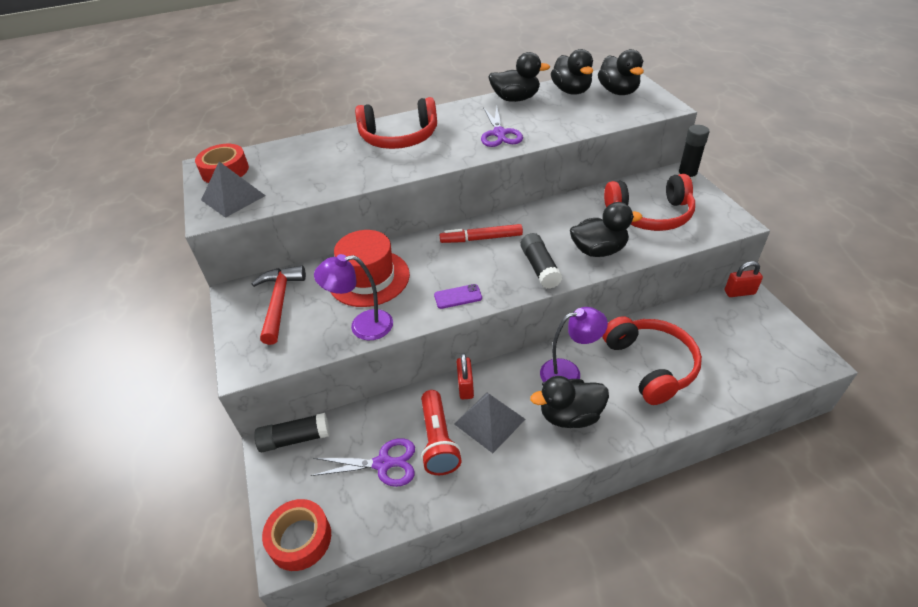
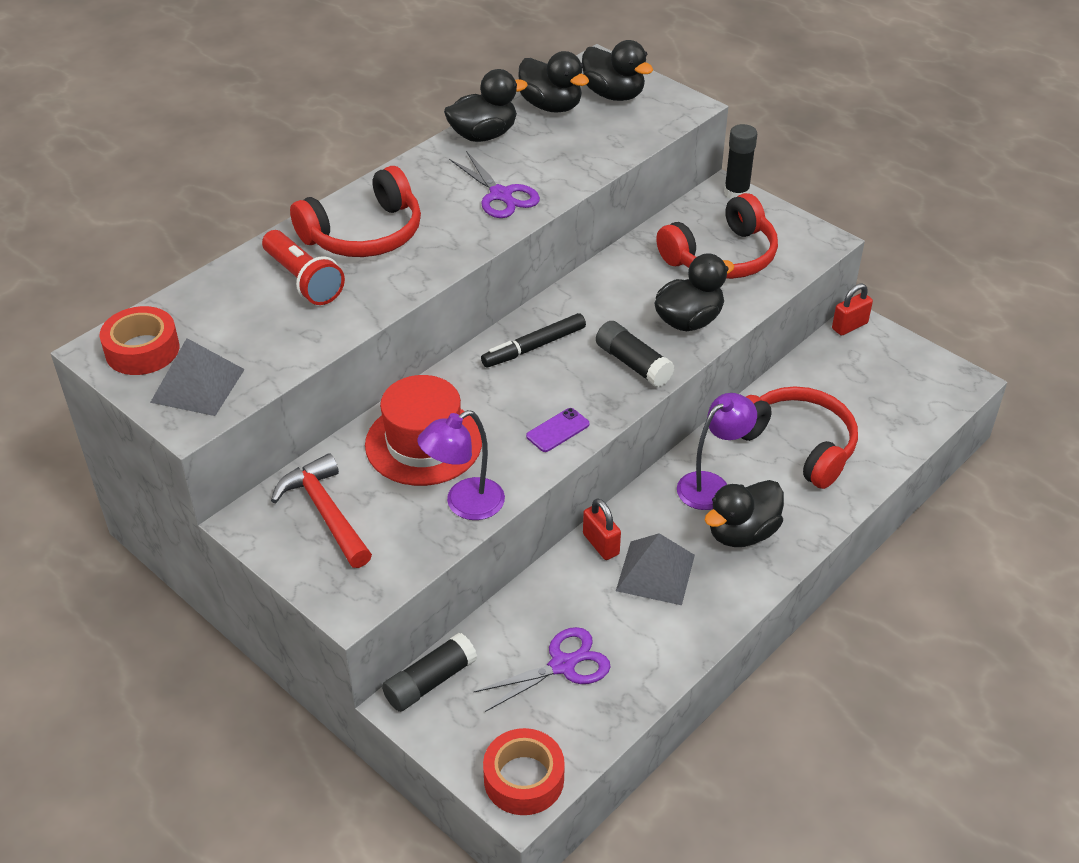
camera: 30 degrees left, 0 degrees up
(438, 441) = (610, 616): red flashlight -> red flashlight (303, 280)
(481, 238) = (534, 347): red marker -> black marker

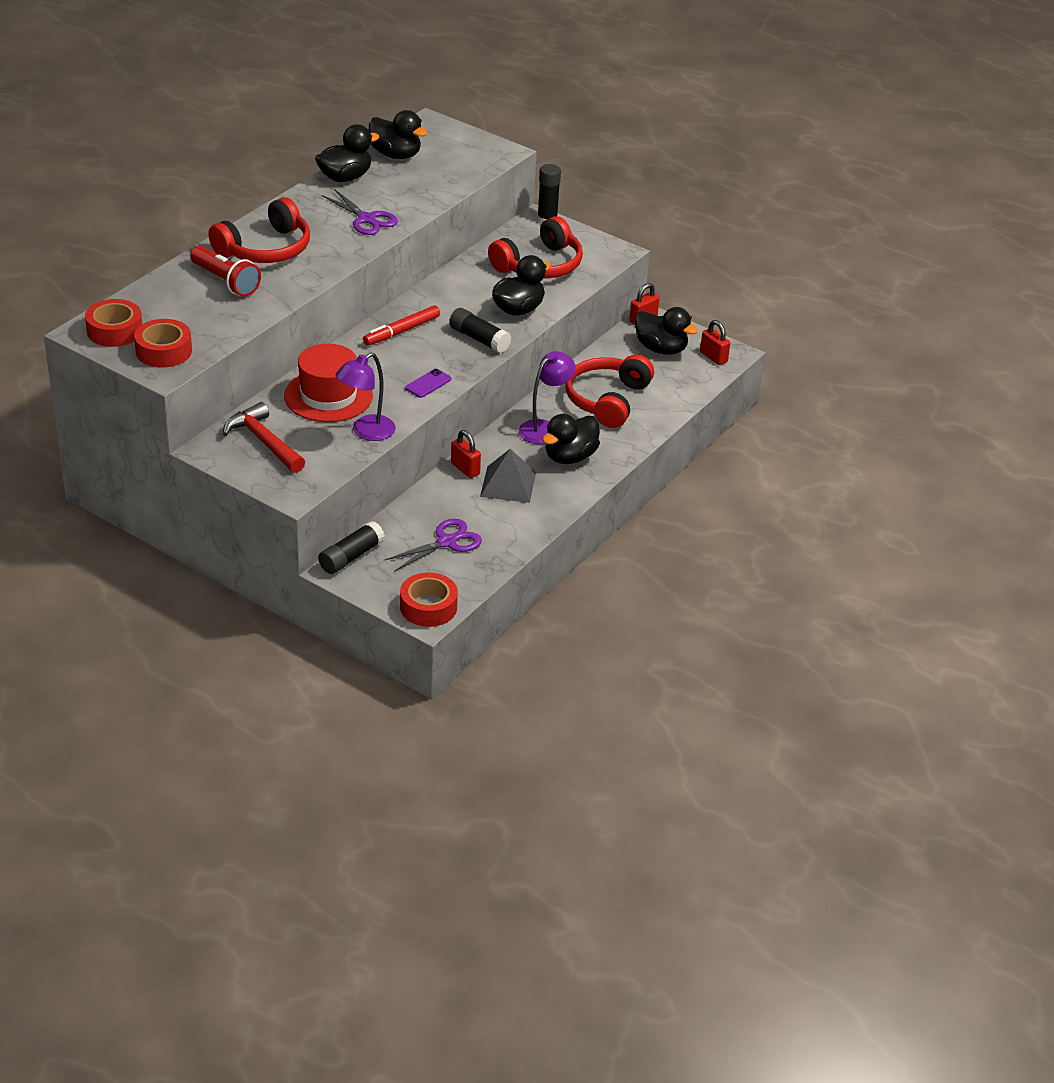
camera: 10 degrees left, 5 degrees down
(198, 385) = (164, 351): grey pyramid -> red tape
(534, 347) = (401, 331): black marker -> red marker
(613, 95) = (444, 145): black duck -> black duck (661, 349)
(797, 445) = (607, 400): red headphones -> red headphones turned 105 degrees counterclockwise
(939, 386) = (713, 357): none -> red padlock

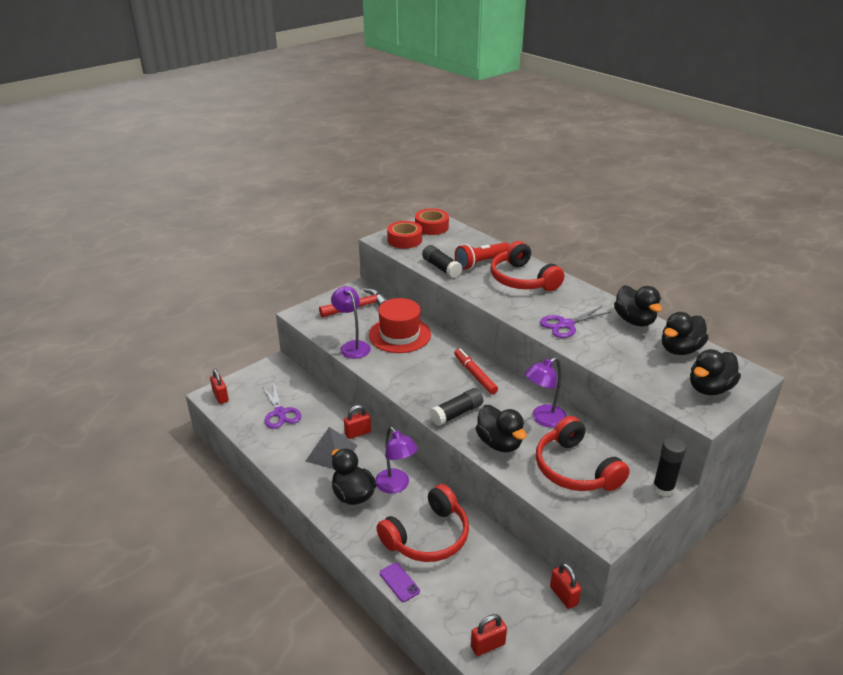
camera: 105 degrees right, 5 degrees down
(351, 557) = (286, 371): black glue stick -> black glue stick (441, 268)
(428, 384) = (401, 379): purple phone -> purple phone (399, 582)
(428, 607) = (220, 397): red tape -> red padlock
(469, 283) = (543, 419): none -> purple lamp
(607, 400) = (427, 536): red headphones -> red headphones turned 105 degrees clockwise
(661, 349) = (507, 599): black duck -> black duck (709, 388)

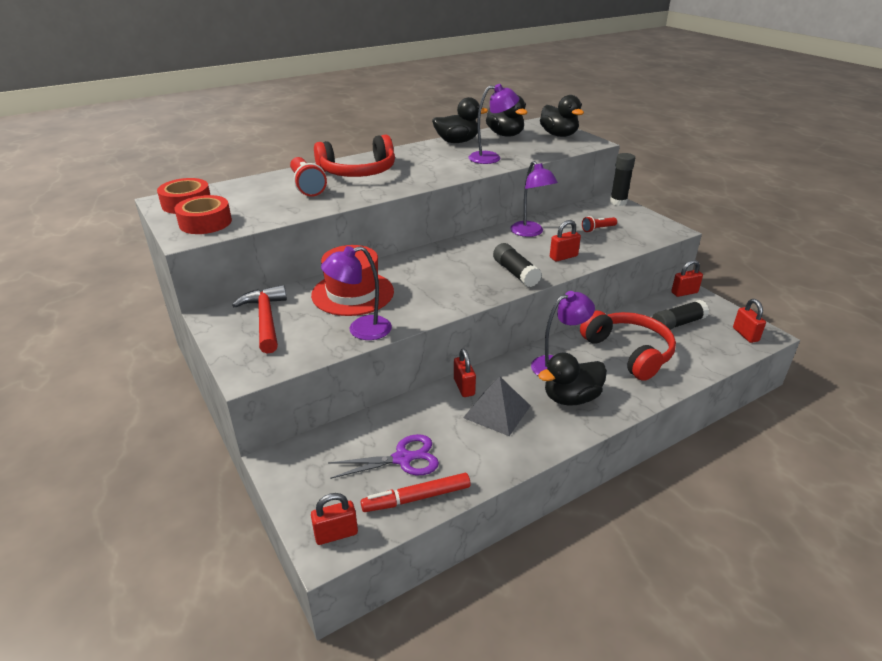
camera: 80 degrees left, 0 degrees up
(399, 582) = (690, 375): purple phone -> none
(441, 268) = (301, 207): black glue stick -> black glue stick (677, 324)
(475, 375) = (452, 256): red marker -> red marker (416, 498)
(499, 443) = (563, 257): black duck -> red padlock
(566, 324) = (453, 165): purple scissors -> none
(575, 469) = (598, 229): red headphones -> red flashlight
(600, 345) = (491, 158): none -> purple lamp

